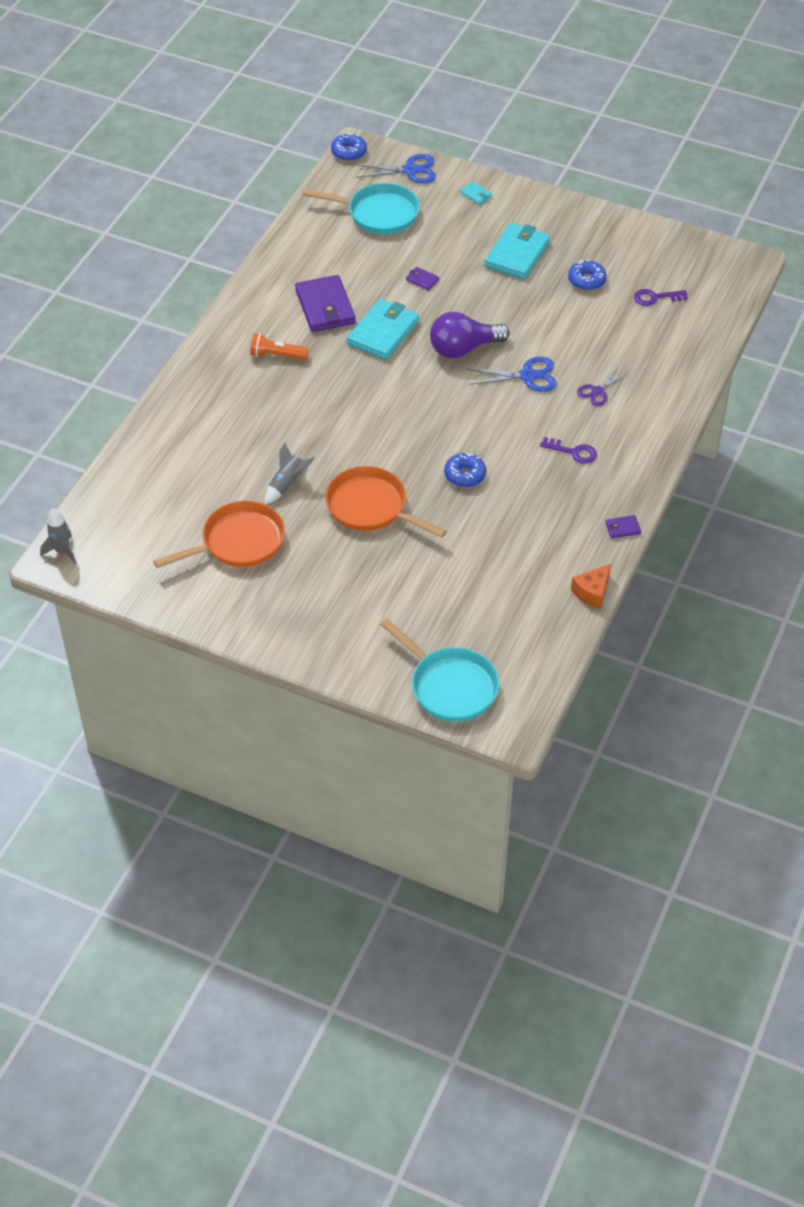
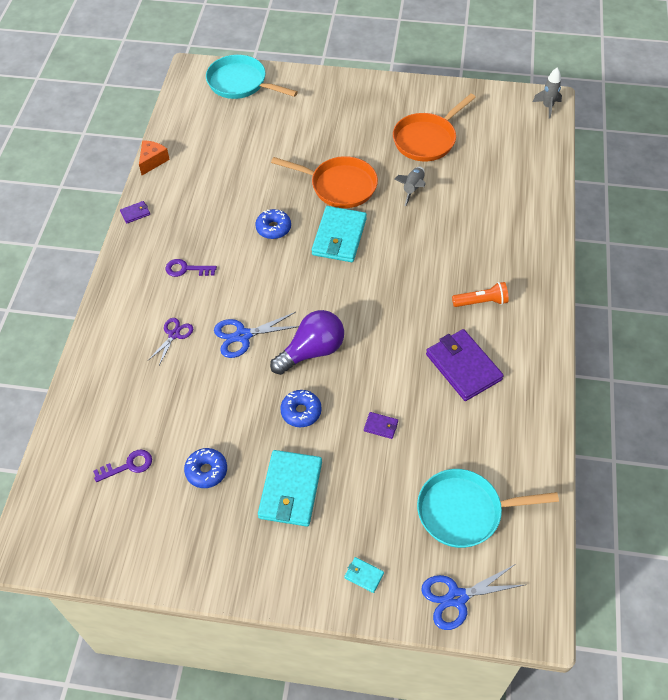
camera: 165 degrees right, 5 degrees up
(349, 152) = (545, 610): blue donut -> blue donut (301, 412)
(383, 332) = (395, 351): turquoise wallet -> turquoise wallet (339, 237)

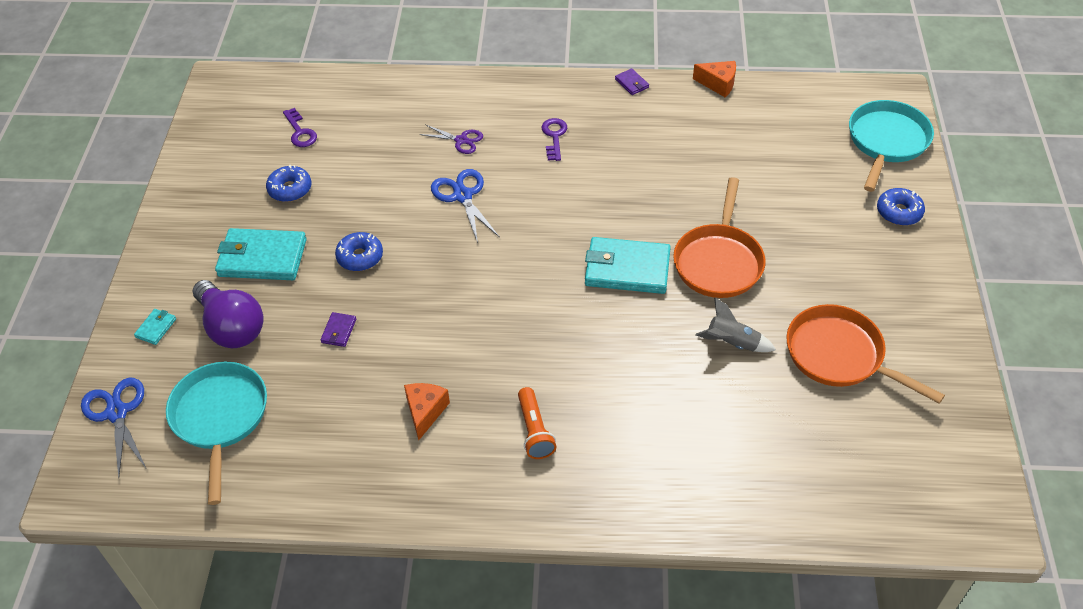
camera: 85 degrees right, 5 degrees down
(273, 228) = (630, 204): blue donut -> blue donut (899, 212)
(312, 351) = (443, 258): purple light bulb -> purple light bulb (232, 327)
(463, 367) = (425, 412): purple wallet -> orange cheese
(547, 107) = (974, 524): grey rocket -> none

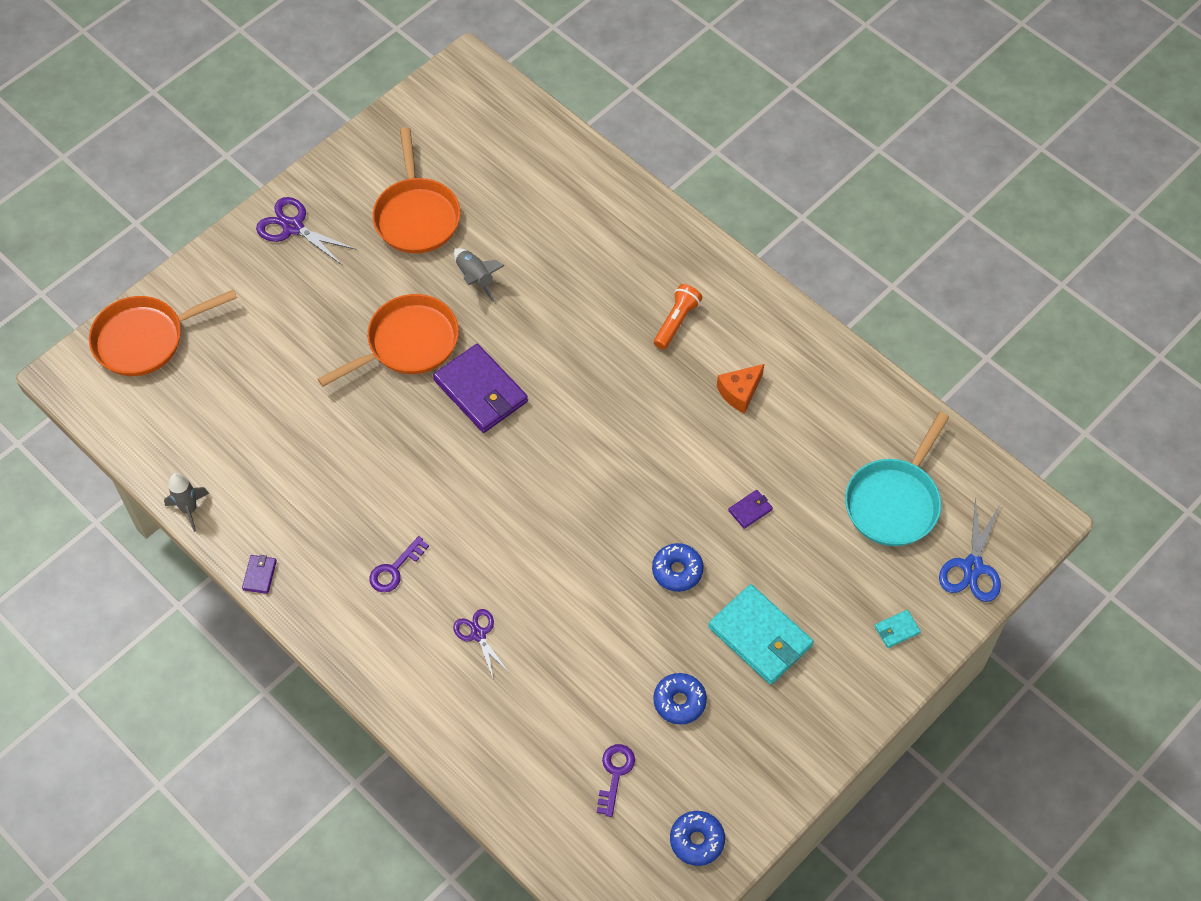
camera: 140 degrees left, 10 degrees up
(232, 327) = (833, 581): purple light bulb -> none
(462, 196) = (537, 567): blue scissors -> none
(627, 269) = (481, 391): turquoise wallet -> purple wallet
(718, 84) = (189, 509): orange cheese -> grey rocket
(886, 142) = (145, 339): turquoise pan -> orange pan
(899, 212) = (227, 277): blue donut -> blue donut (697, 840)
(910, 277) = (293, 227): none -> purple scissors

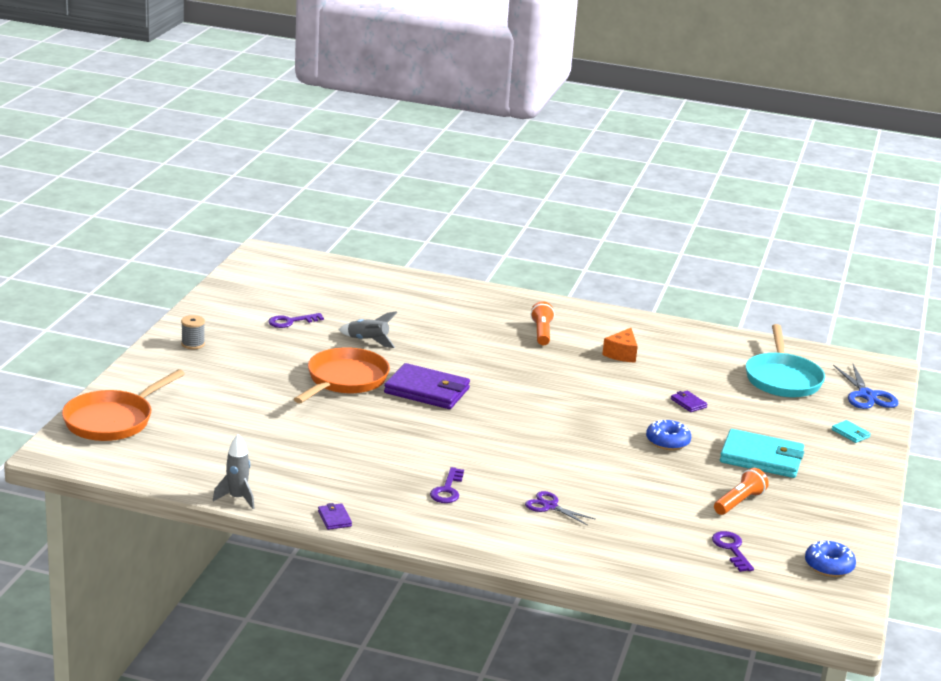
camera: 30 degrees left, 35 degrees down
(293, 227) = (193, 344): purple scissors -> grey spool
(416, 215) = (291, 322): orange pan -> purple key
(679, 701) = (739, 502): blue donut -> orange flashlight
(750, 510) = (688, 403): purple wallet -> purple wallet turned 60 degrees counterclockwise
(897, 630) = (850, 433): turquoise wallet -> turquoise wallet turned 75 degrees counterclockwise

